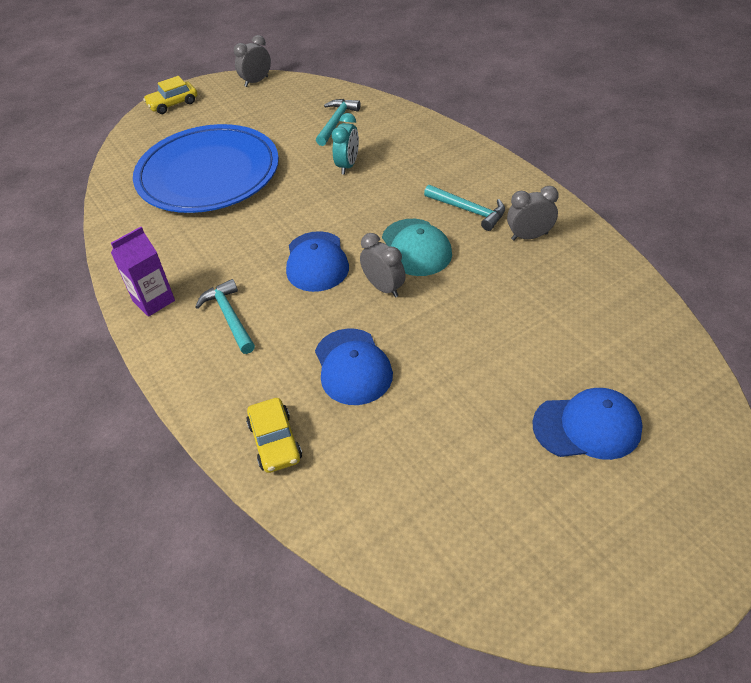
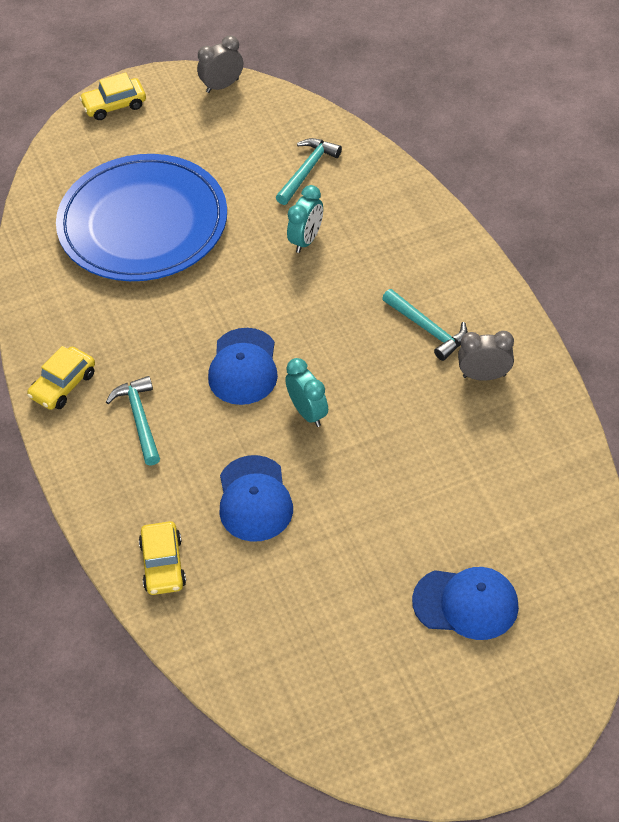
camera: 10 degrees right, 5 degrees up
(154, 301) = (63, 385): purple carton -> yellow car
(383, 288) = (308, 412): grey clock -> turquoise clock
(416, 247) = (355, 368): turquoise cap -> none

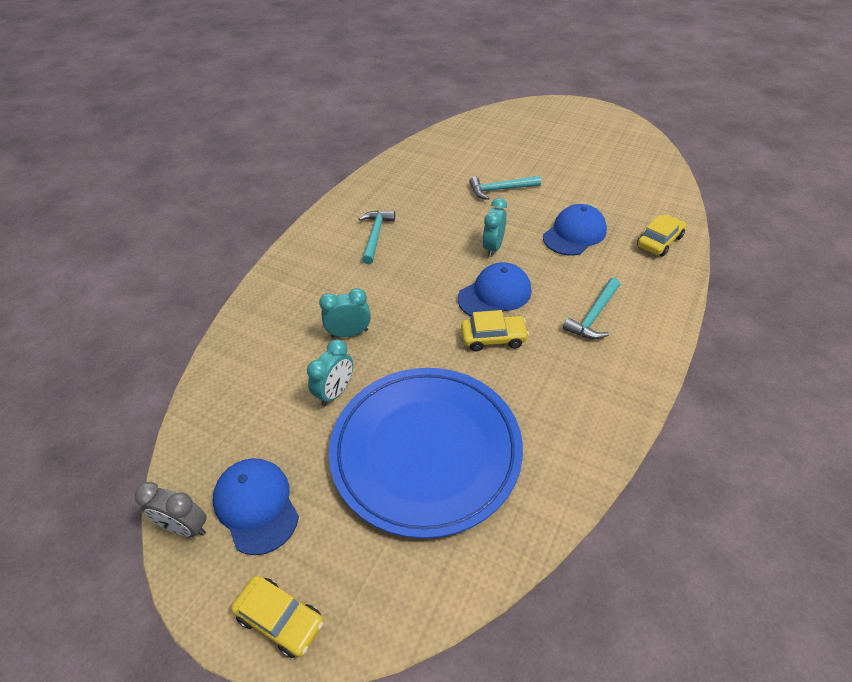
camera: 130 degrees left, 5 degrees down
(63, 385) = (624, 377): yellow car -> yellow car (493, 338)
(251, 201) = (335, 392): none -> turquoise clock
(307, 170) = (270, 379): turquoise hammer -> turquoise hammer (500, 190)
(466, 604) = (531, 144): blue cap -> blue cap (256, 506)
(484, 376) = (388, 200): grey clock -> none

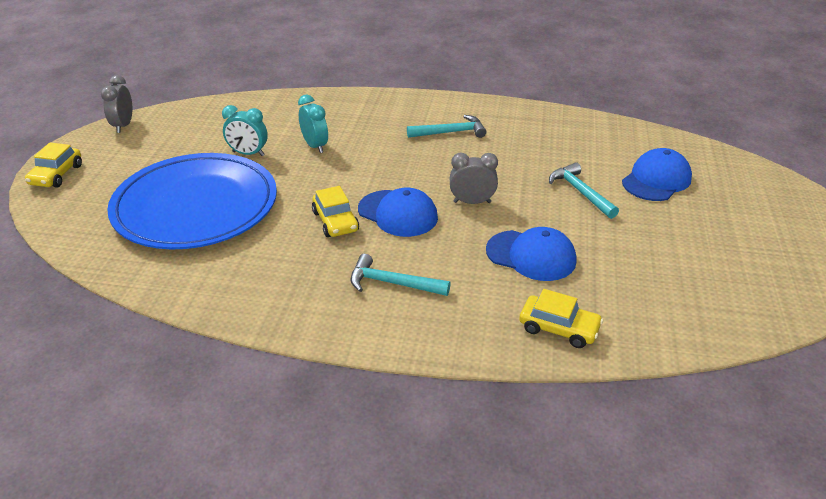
camera: 70 degrees right, 10 degrees down
(256, 506) = (140, 146): blue cap -> blue cap (656, 180)
(493, 247) = (472, 202): turquoise clock -> grey clock

